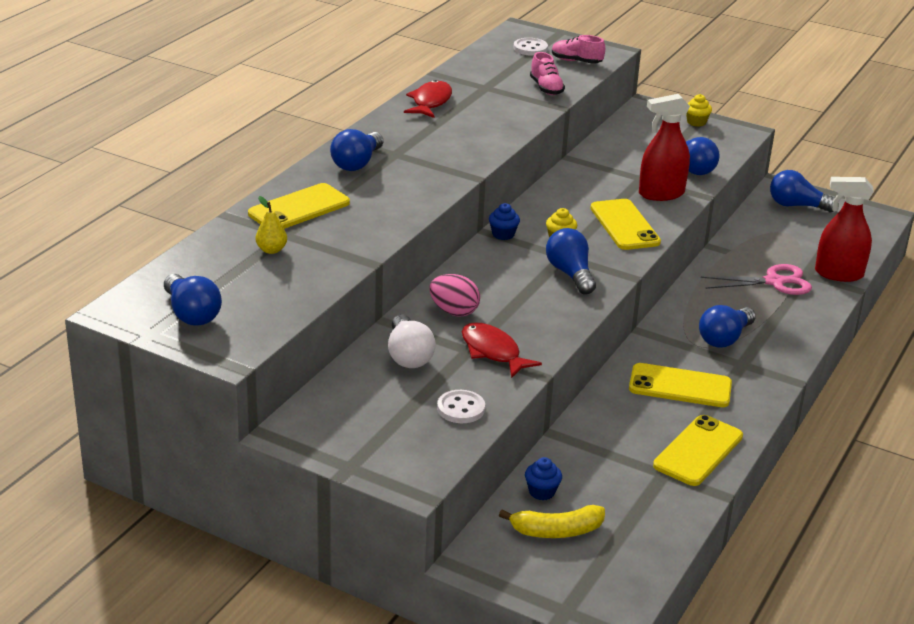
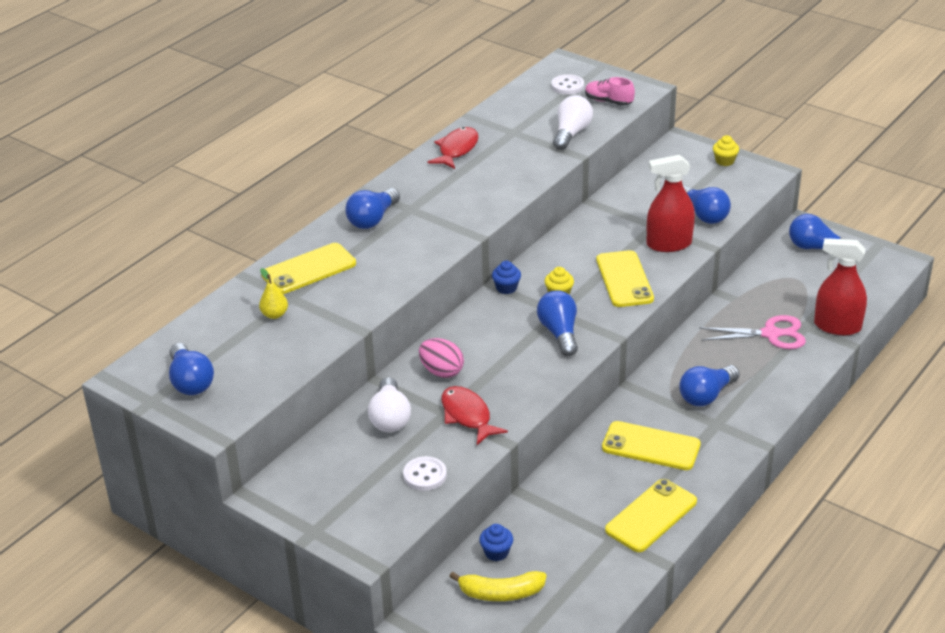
camera: 10 degrees right, 5 degrees up
(546, 88) = (571, 133): pink shoe -> white light bulb

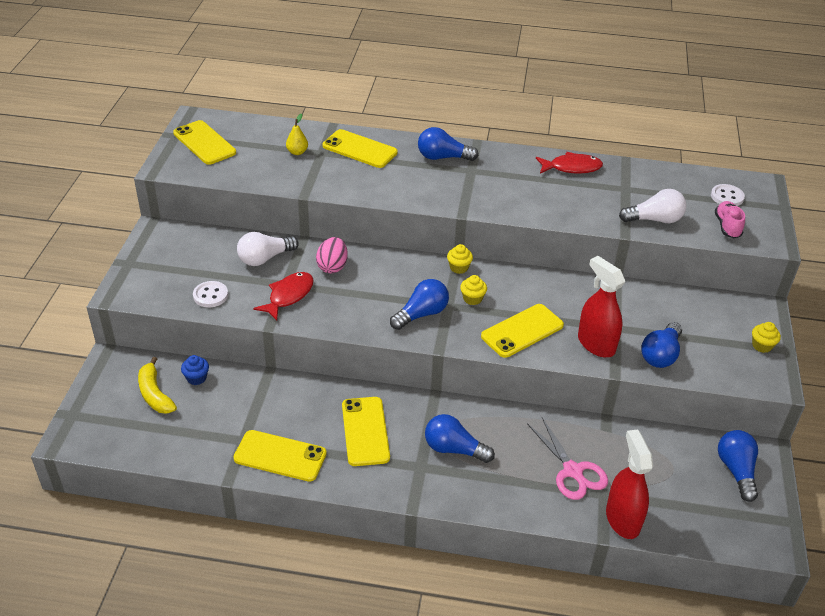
camera: 60 degrees right, 5 degrees up
(190, 381) = (204, 143): blue light bulb -> yellow phone
(506, 288) = (459, 268): blue cupcake -> yellow cupcake

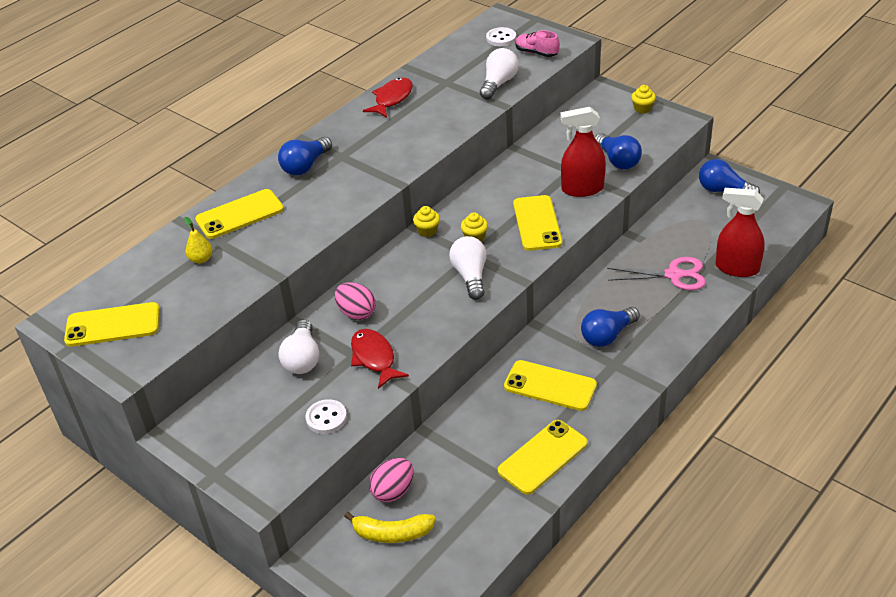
camera: 55 degrees left, 0 degrees up
(196, 378) = (393, 491): blue cupcake -> pink egg
(421, 314) = (470, 276): blue light bulb -> white light bulb

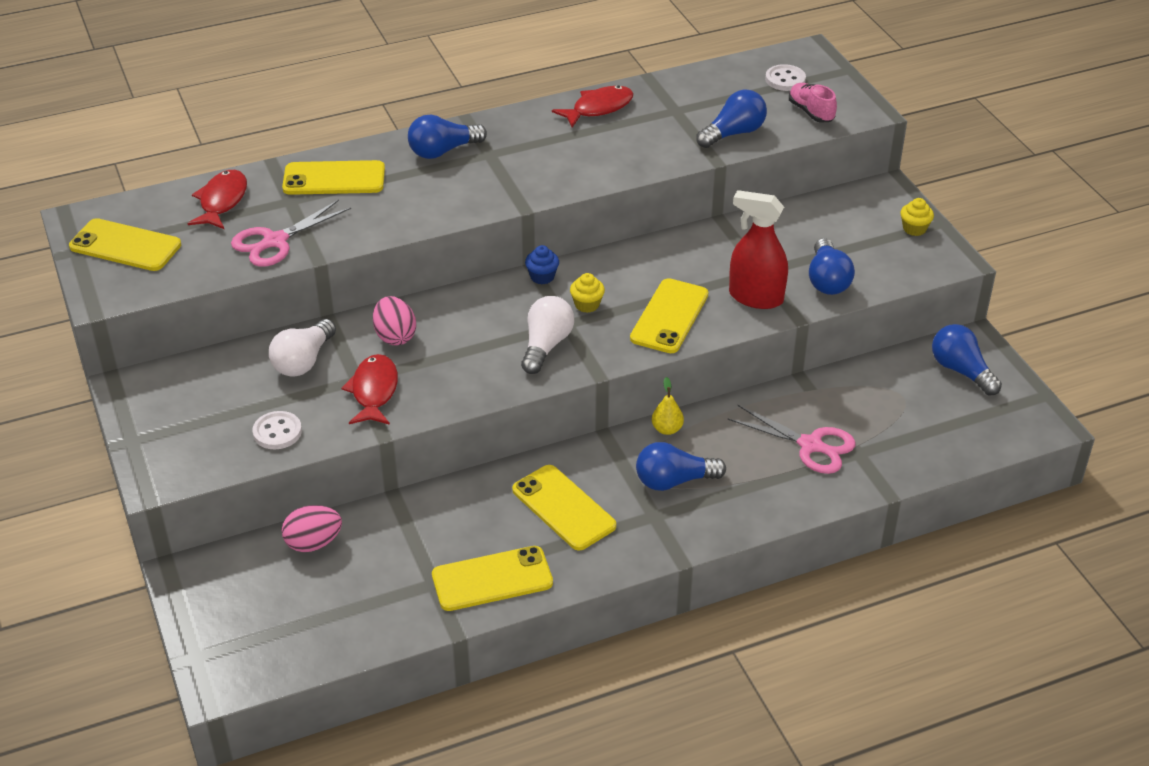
camera: 25 degrees right, 0 degrees up
(164, 263) = (222, 201): none -> red fish
(201, 259) = (259, 211): yellow pear -> yellow pear (667, 429)
(233, 276) = (275, 242): none -> pink scissors
(392, 533) = (278, 584): yellow banana -> none
(427, 231) = (542, 277): yellow cupcake -> blue cupcake
(498, 83) = (733, 133): white light bulb -> blue light bulb
(736, 268) = (894, 469): red spray bottle -> none

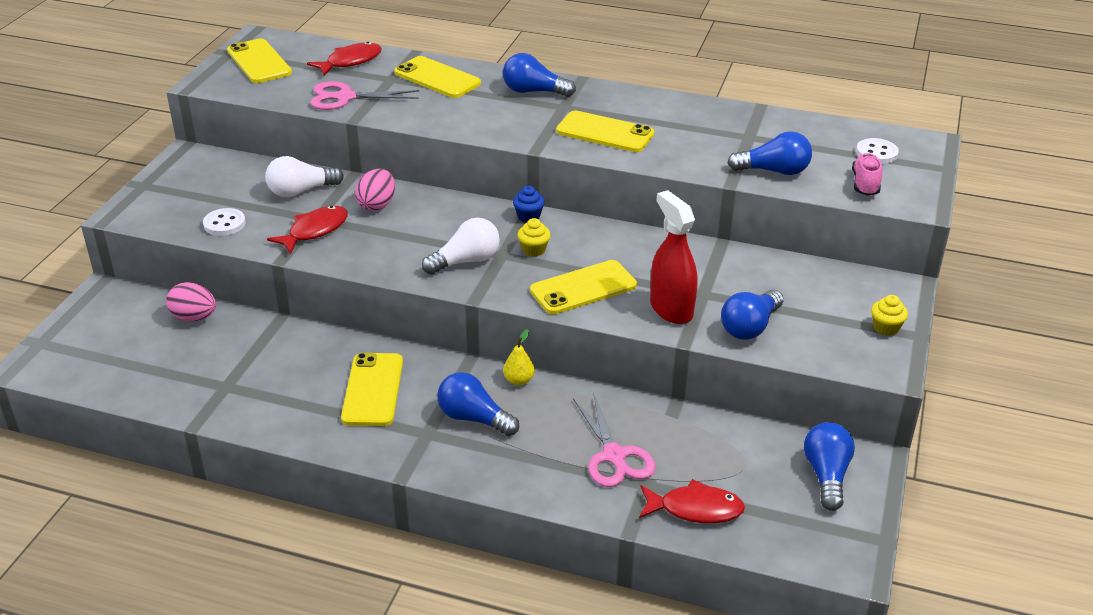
camera: 40 degrees right, 5 degrees down
(492, 579) = (263, 406): yellow phone -> yellow phone (605, 132)
(598, 108) = (689, 111): red fish -> red fish (695, 509)

